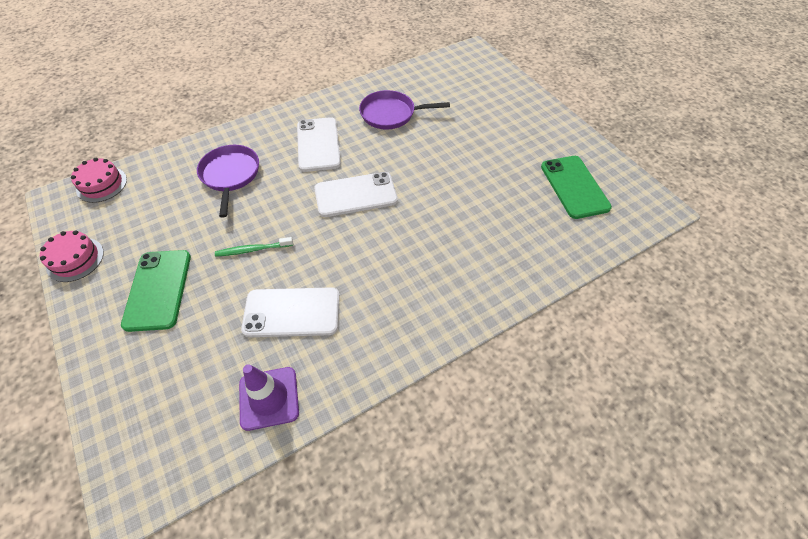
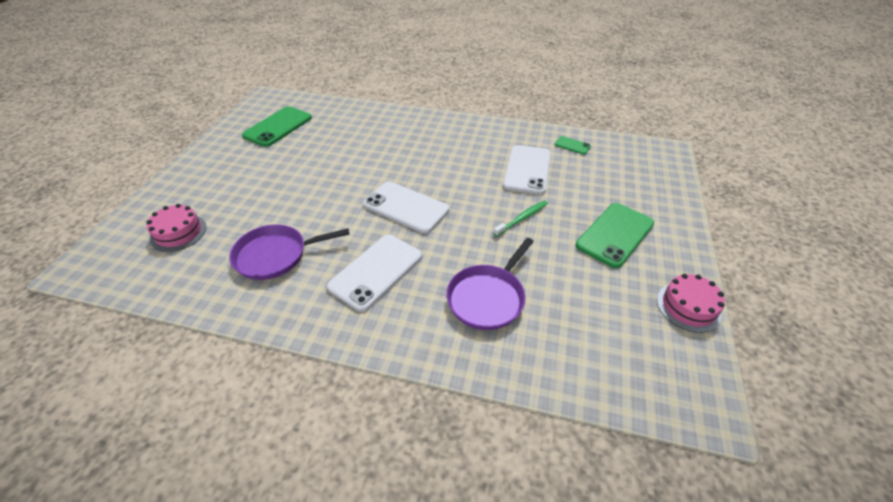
camera: 135 degrees left, 10 degrees down
(101, 184) = (641, 392): pink cake -> pink cake (178, 232)
(252, 250) = (522, 218): green toothbrush -> green toothbrush turned 75 degrees counterclockwise
(269, 398) = (572, 145): purple traffic cone -> green phone
(292, 312) = (527, 170): white phone -> white phone turned 60 degrees clockwise
(390, 114) = (275, 255): purple pan -> purple pan turned 120 degrees clockwise

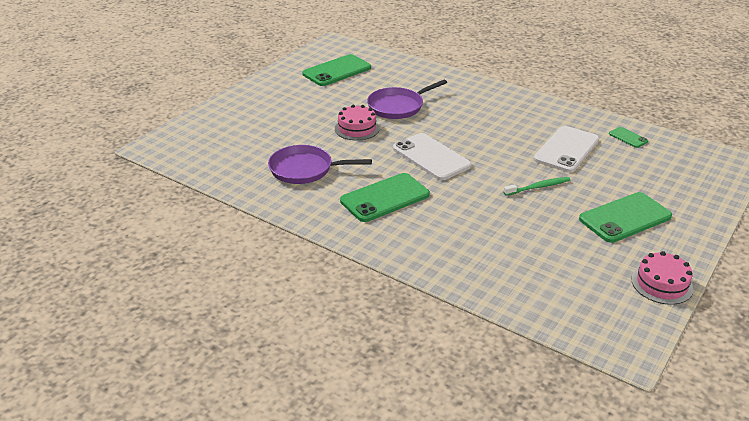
camera: 20 degrees right, 10 degrees down
(178, 232) = (231, 138): pink cake -> pink cake (357, 128)
(376, 271) = (385, 198): white phone -> green phone
(487, 298) = (474, 236): purple pan -> purple pan (398, 106)

